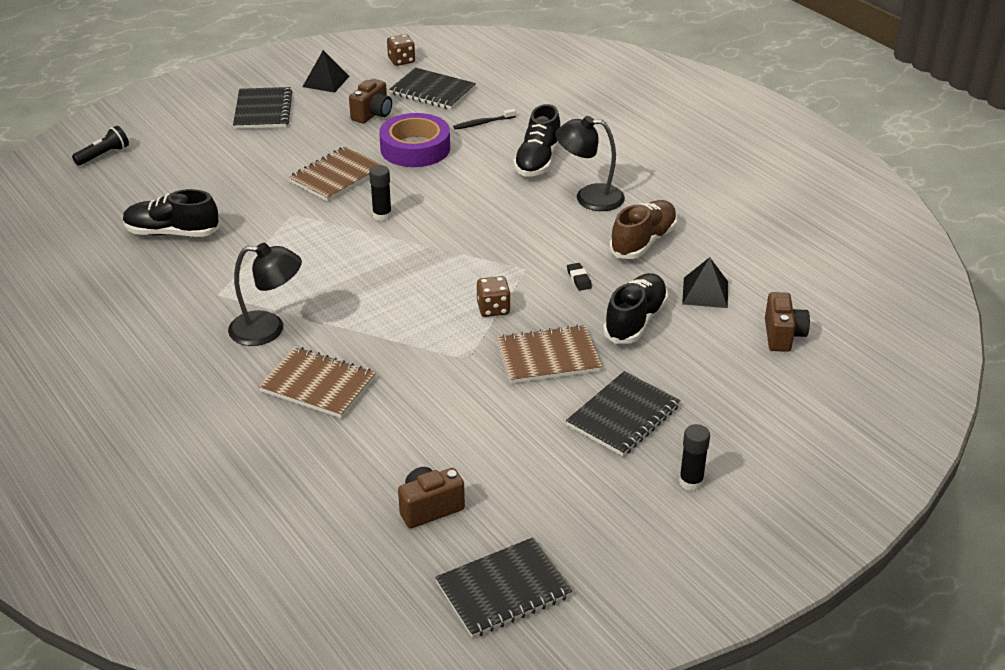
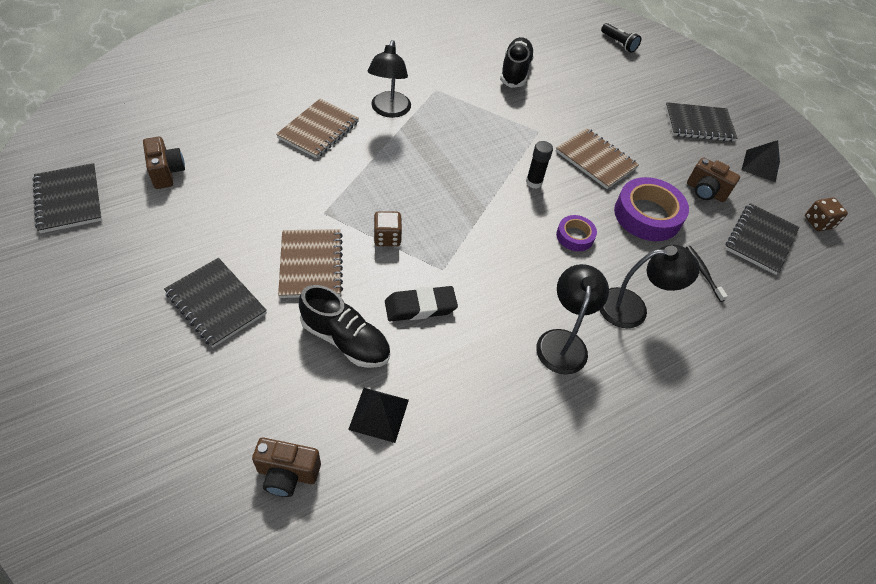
camera: 90 degrees right, 15 degrees up
(457, 190) = (575, 236): none -> purple tape
(538, 161) = (633, 308): black shoe -> black lamp
(579, 279) = (420, 307): black eraser -> black eraser, size x1.95
(643, 242) = (477, 375): brown shoe -> none
(691, 482) = (114, 335): black glue stick -> none

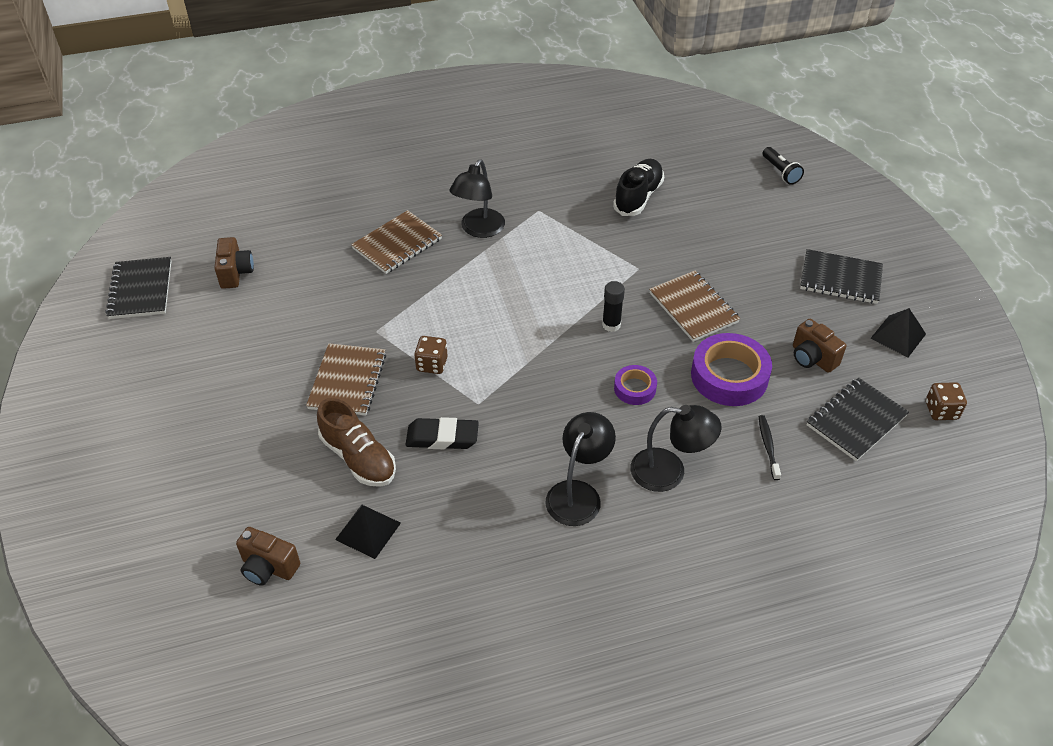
camera: 20 degrees right, 5 degrees down
(216, 303) = (248, 405): black notebook -> none
(346, 340) = (358, 458): black shoe -> brown shoe

